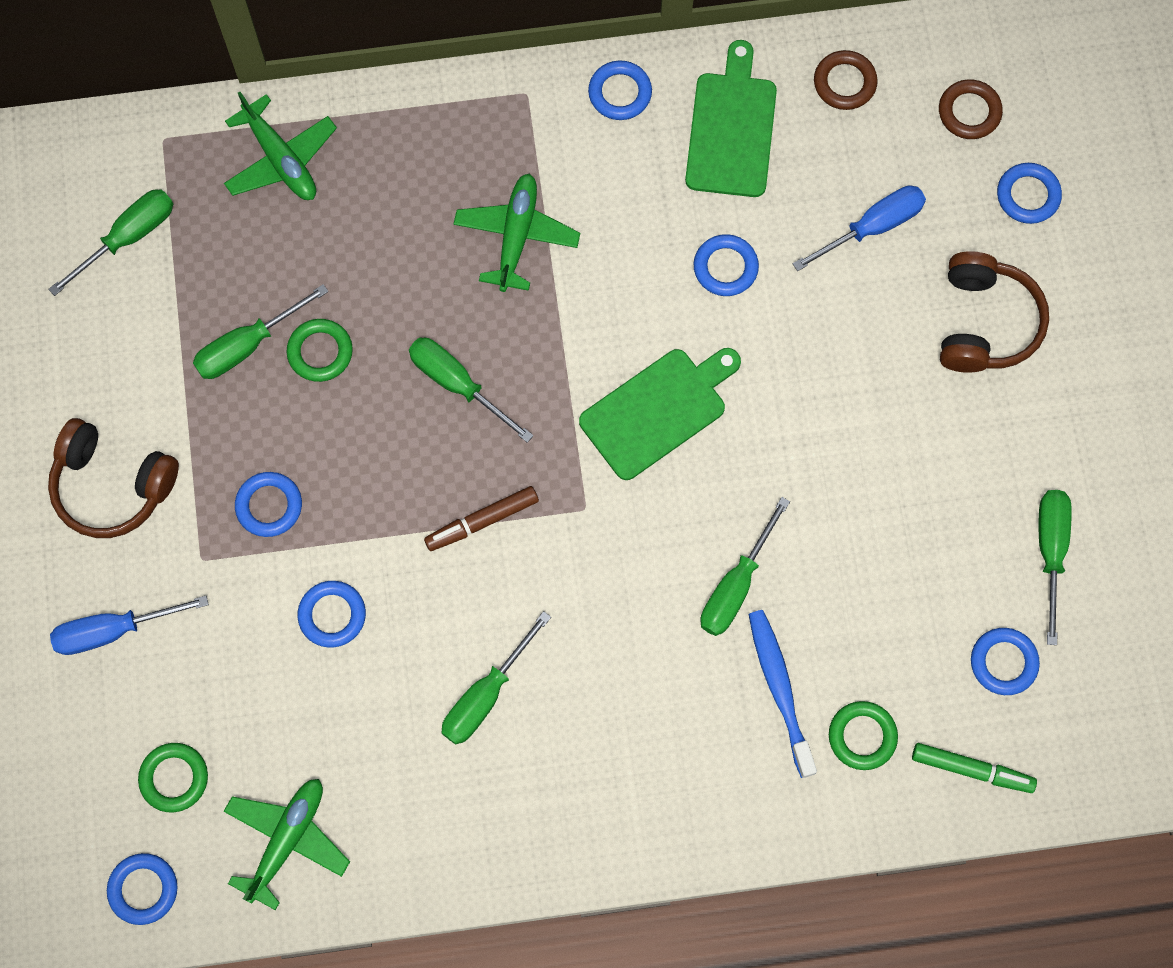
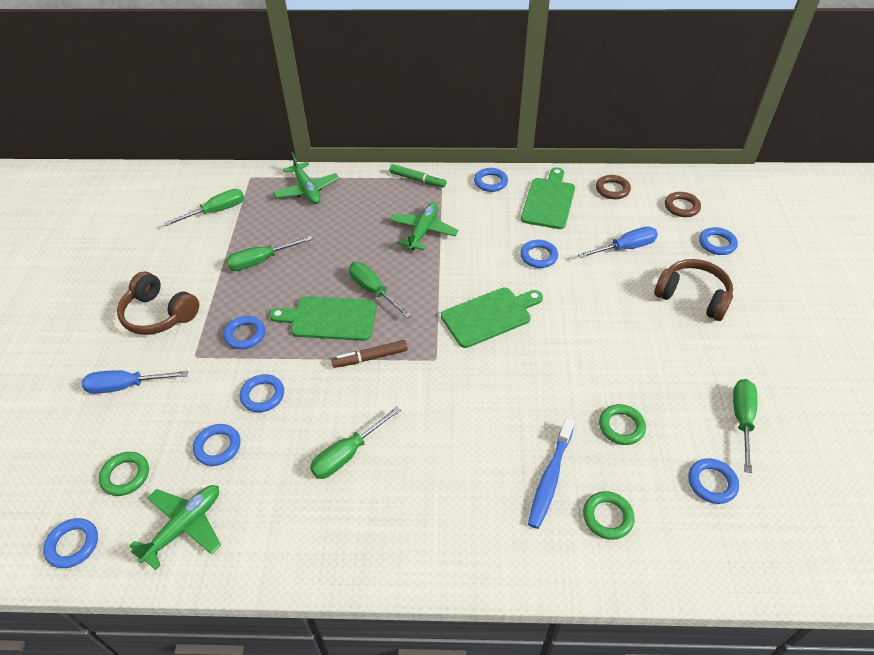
camera: 10 degrees right, 25 degrees down
(292, 712) = (217, 447): none -> blue ring
(320, 352) = (300, 268): green ring -> green ring (621, 427)
(398, 453) = (330, 319): none -> green cutting board
(736, 585) = (526, 412): green screwdriver -> none
(780, 689) = (550, 478): blue toothbrush -> blue toothbrush turned 150 degrees counterclockwise
(972, 770) = (690, 552): green marker -> green marker (417, 180)
(984, 322) = (693, 297): brown headphones -> brown headphones turned 75 degrees counterclockwise

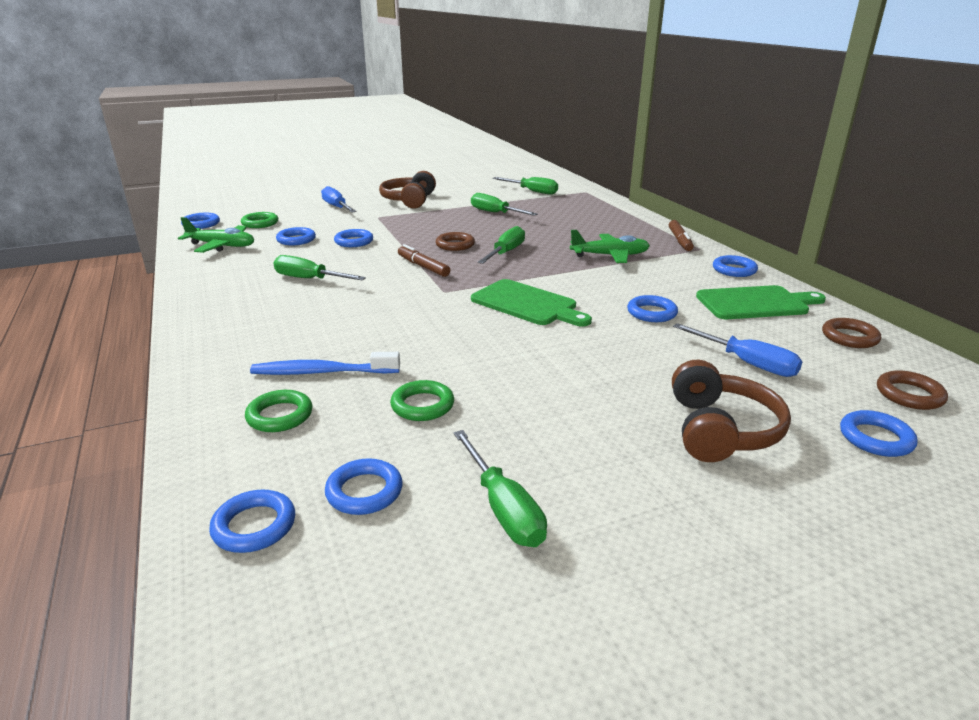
camera: 65 degrees right, 20 degrees down
(245, 335) = (411, 225): blue ring -> blue ring (254, 526)
(307, 190) = (599, 209): green plane -> none
(330, 319) = (455, 245): green cutting board -> brown ring
(417, 180) = (679, 240): green marker -> brown marker
(742, 420) = (503, 508): green screwdriver -> green screwdriver turned 75 degrees clockwise

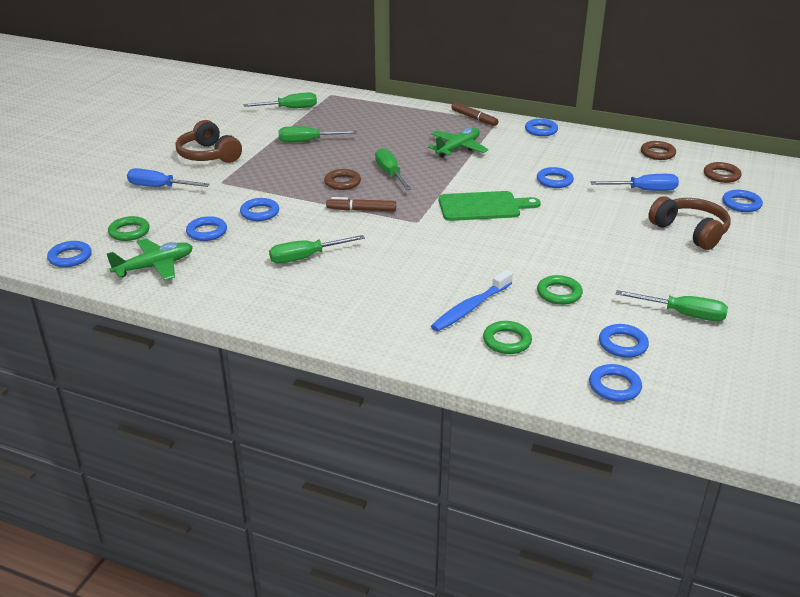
camera: 45 degrees left, 5 degrees up
(755, 303) = (588, 150): green cutting board -> none

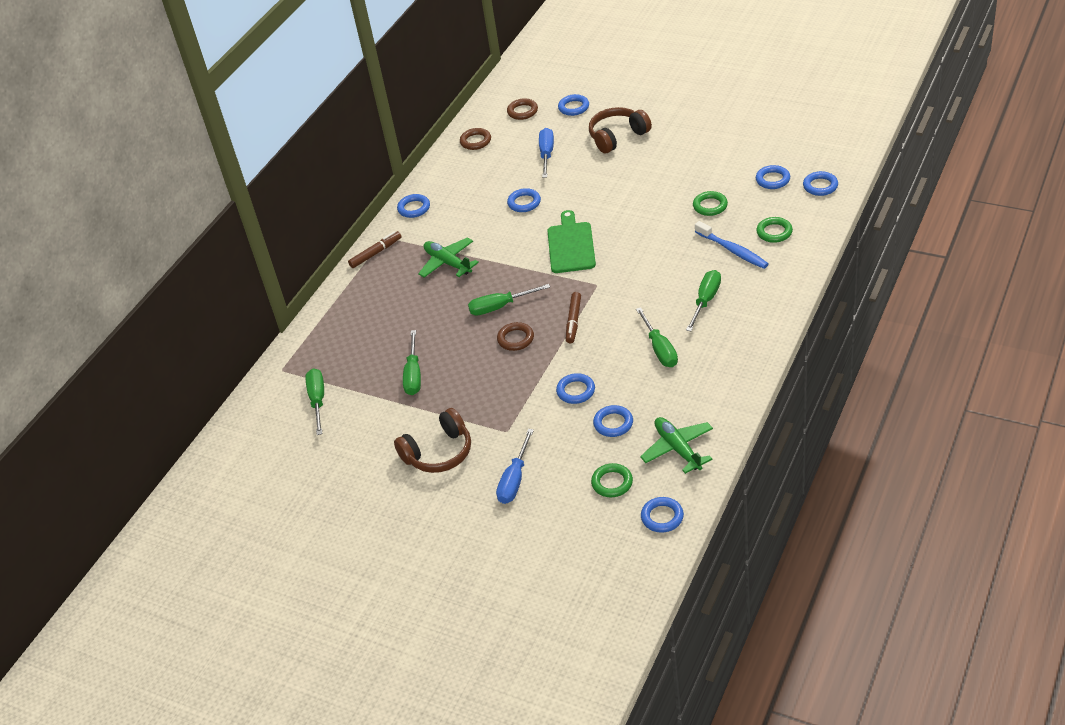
camera: 80 degrees left, 10 degrees up
(683, 314) = (734, 151): green screwdriver -> green screwdriver (705, 301)

